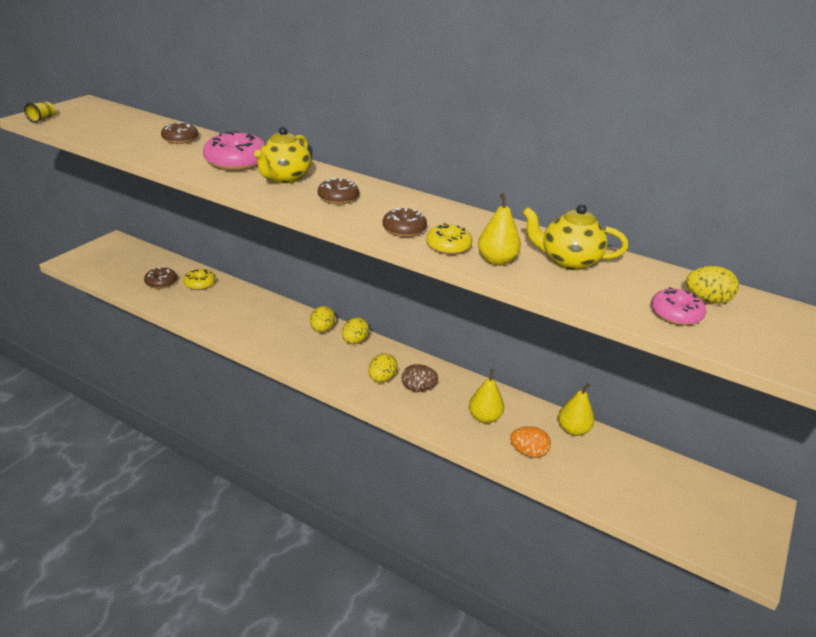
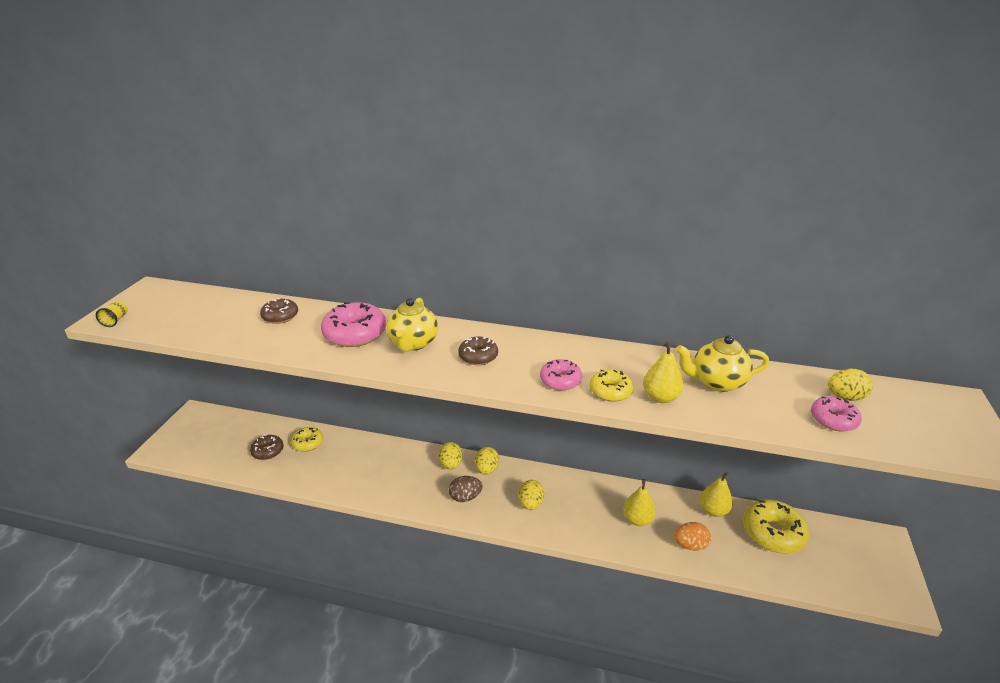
camera: 15 degrees left, 0 degrees up
(404, 229) = (560, 380): brown donut -> pink donut
(418, 388) = (567, 505): brown egg -> brown egg (465, 497)
(629, 465) = (772, 533): none -> yellow donut

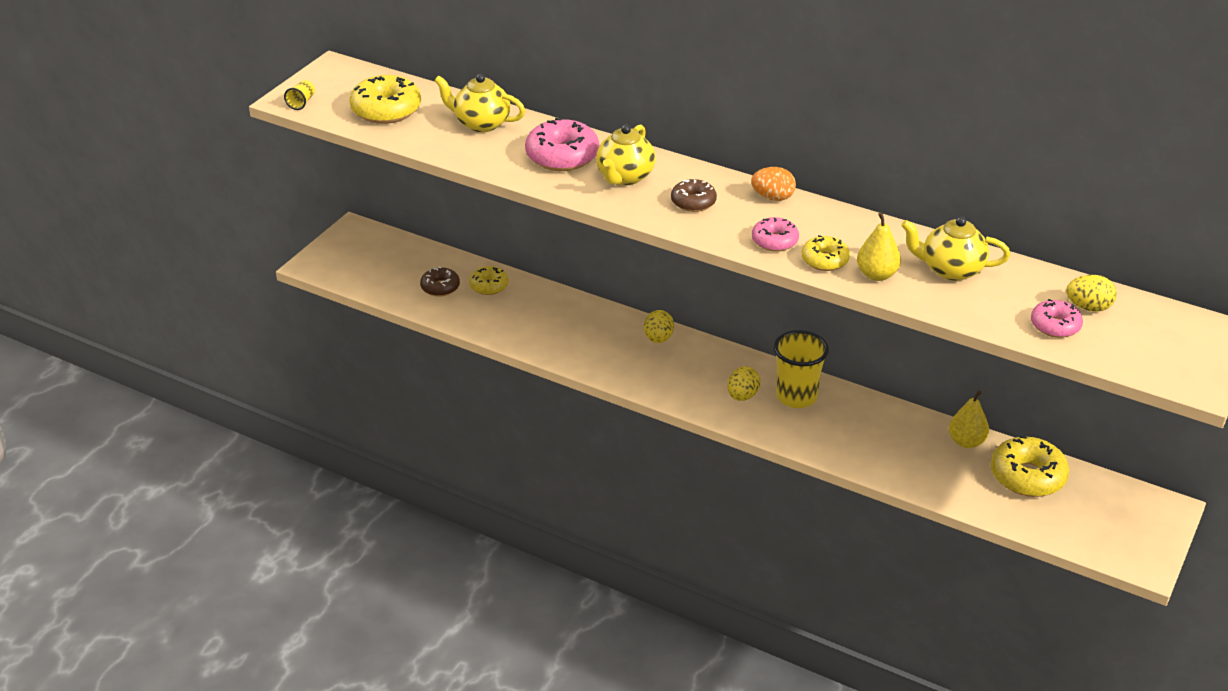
camera: 15 degrees right, 5 degrees up
(194, 316) = (386, 110): none -> yellow donut
(280, 316) = (481, 124): brown donut -> yellow teapot
(465, 497) = (666, 376): brown egg -> none
(486, 469) = (701, 351): yellow egg -> none
(572, 496) = (796, 396): none -> yellow cup
(637, 519) = (866, 434): yellow pear -> none
(690, 545) = (917, 469): orange egg -> orange egg (772, 197)

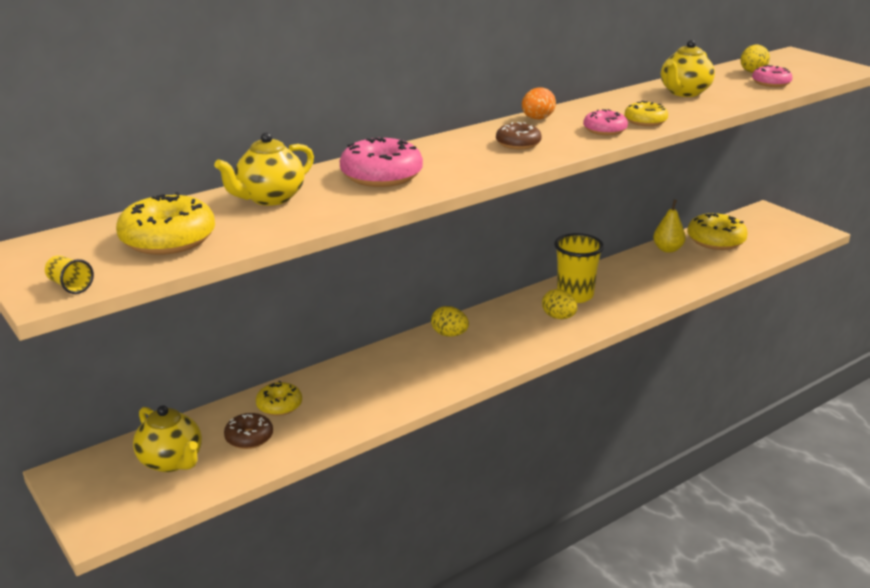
camera: 65 degrees left, 10 degrees down
(625, 177) = (449, 159): yellow teapot -> yellow teapot (171, 461)
(876, 275) = (677, 111): yellow pear -> none

